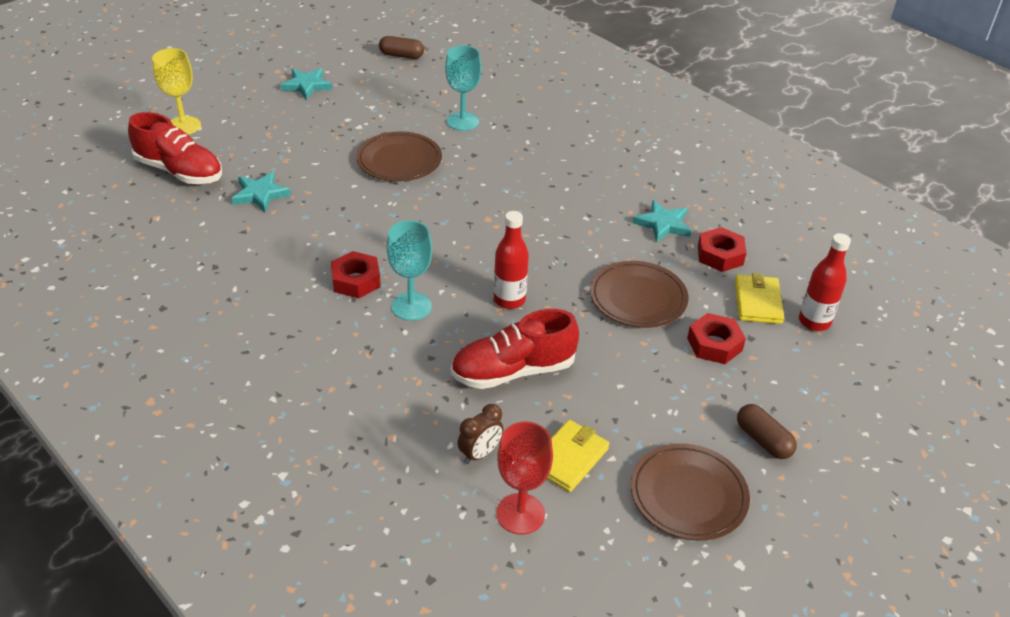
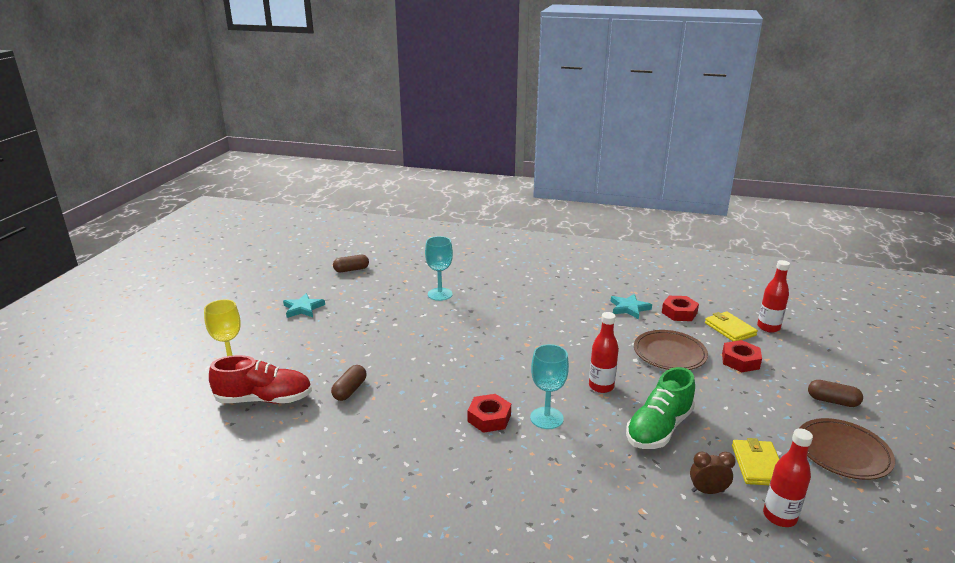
camera: 30 degrees left, 15 degrees down
(260, 194) = (350, 390): turquoise star -> brown capsule
(399, 161) = (426, 331): brown plate -> none
(480, 454) = (707, 491): brown clock -> brown clock turned 105 degrees counterclockwise
(513, 371) = (658, 428): red shoe -> green shoe
(520, 514) = (779, 516): red goblet -> red bottle

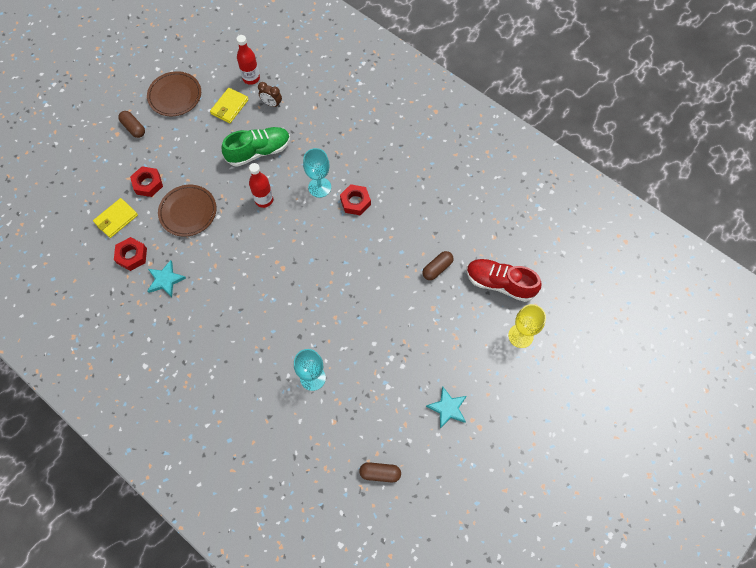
camera: 155 degrees left, 40 degrees up
(729, 329) = (116, 219): yellow wallet -> yellow wallet turned 45 degrees clockwise
(768, 327) = (86, 208): red bottle -> none

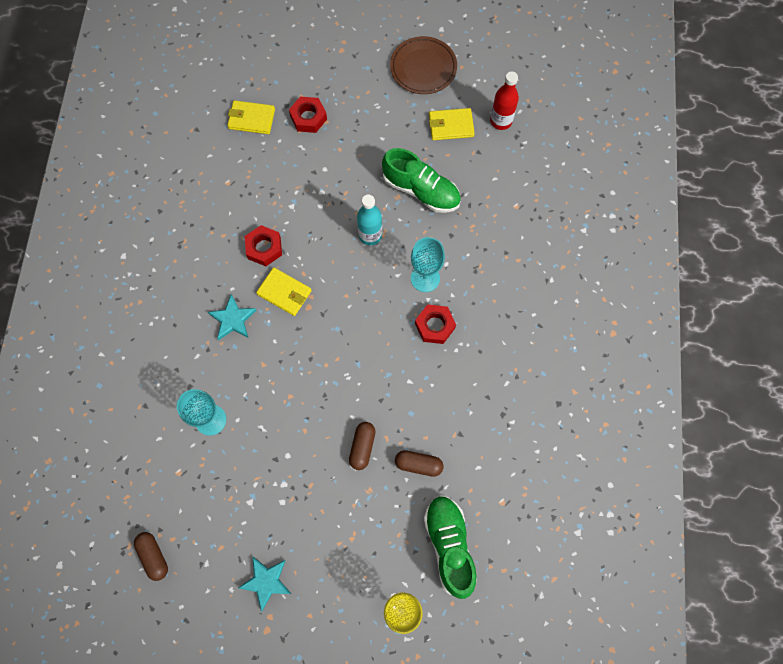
camera: 55 degrees right, 5 degrees up
(132, 256) = (224, 161): red nut -> red nut (264, 248)
(134, 128) = (358, 59): brown capsule -> brown capsule (362, 447)
(165, 280) = (220, 209): turquoise star -> turquoise star (233, 319)
(188, 212) = (305, 175): brown plate -> none
(260, 276) = (284, 292): none -> yellow wallet
(264, 200) = (370, 235): red bottle -> turquoise bottle
(272, 104) = (486, 162): brown clock -> none
(500, 283) = (449, 545): red shoe -> green shoe

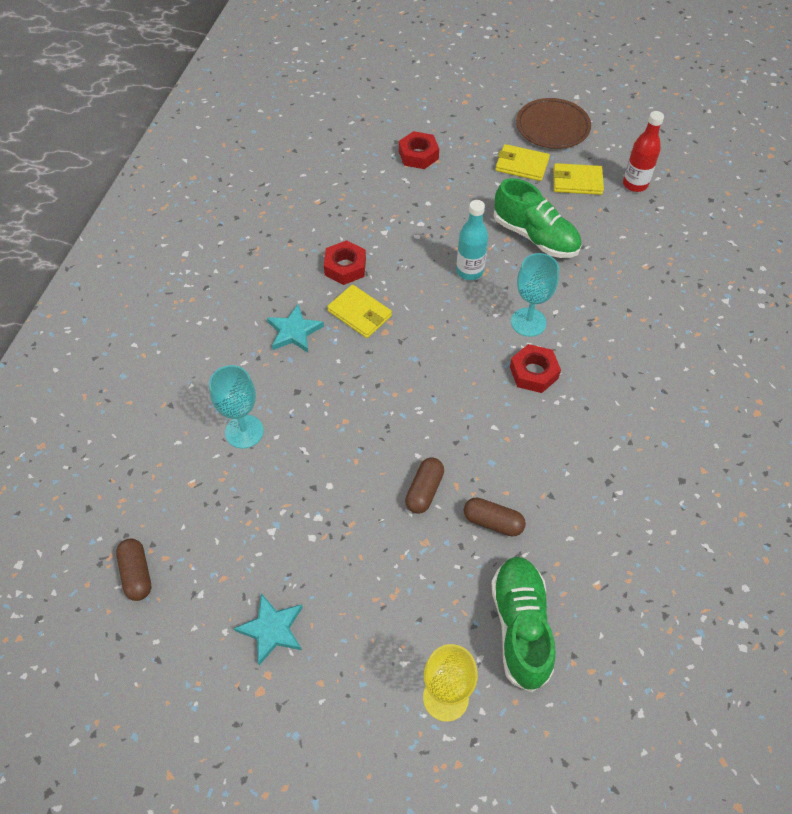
camera: 10 degrees right, 15 degrees down
(251, 119) = (356, 148): yellow wallet -> yellow wallet (521, 165)

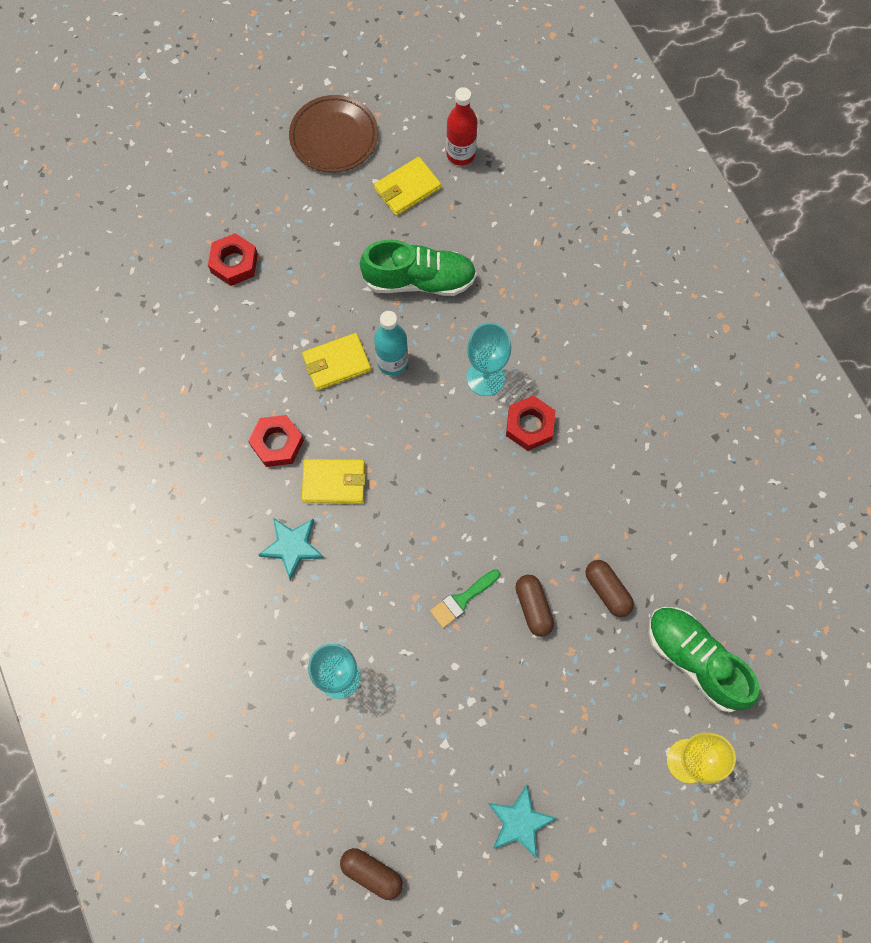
camera: 40 degrees left, 15 degrees up
(376, 447) = (462, 600): none -> green brush
(493, 522) = (607, 590): brown capsule -> brown capsule turned 75 degrees clockwise
(521, 165) = (342, 205): yellow wallet -> yellow wallet (336, 363)

